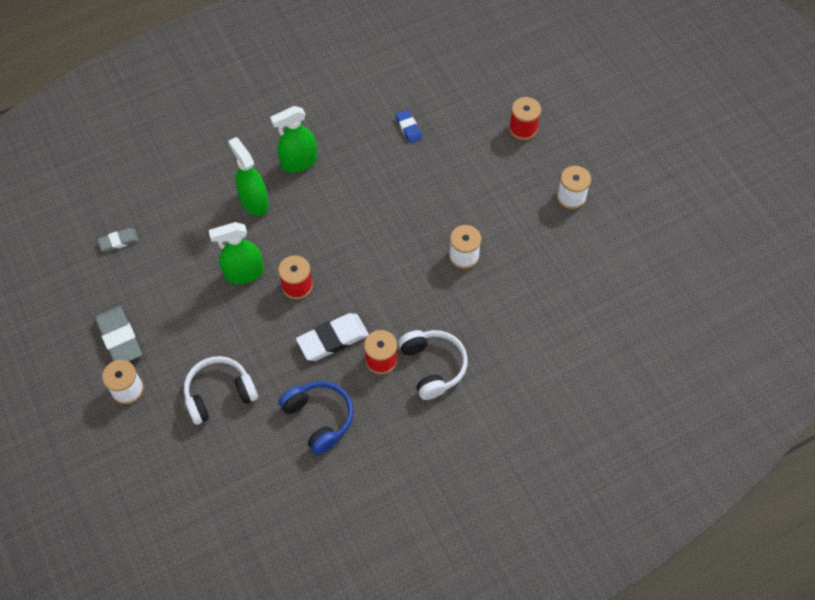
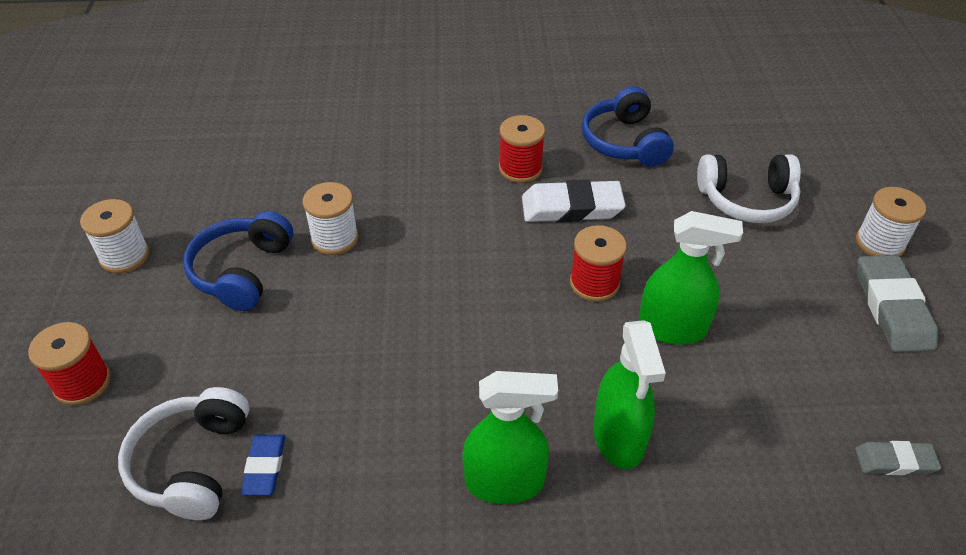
camera: 155 degrees left, 15 degrees down
(433, 366) = (461, 144): white headphones -> white headphones (192, 463)
(499, 214) = (242, 271): none -> blue headphones

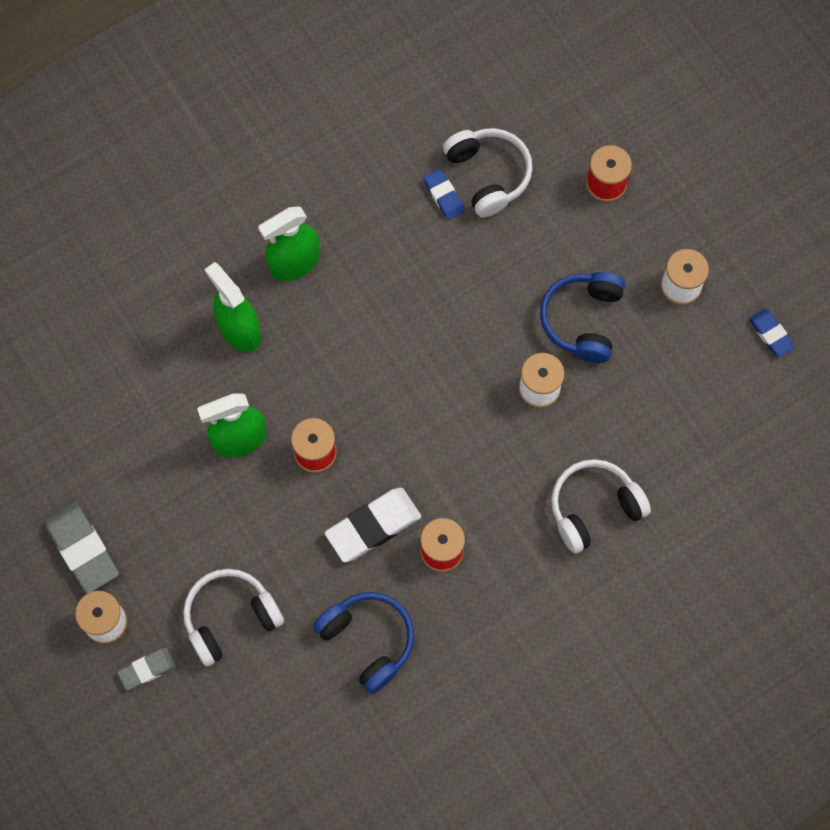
camera: 150 degrees right, 25 degrees up
(98, 187) = (771, 334): none -> blue eraser
(242, 271) = (582, 320): blue headphones -> blue headphones turned 150 degrees counterclockwise
(368, 144) = (594, 508): none -> white headphones
(895, 461) = (58, 406): grey eraser -> grey eraser (147, 669)

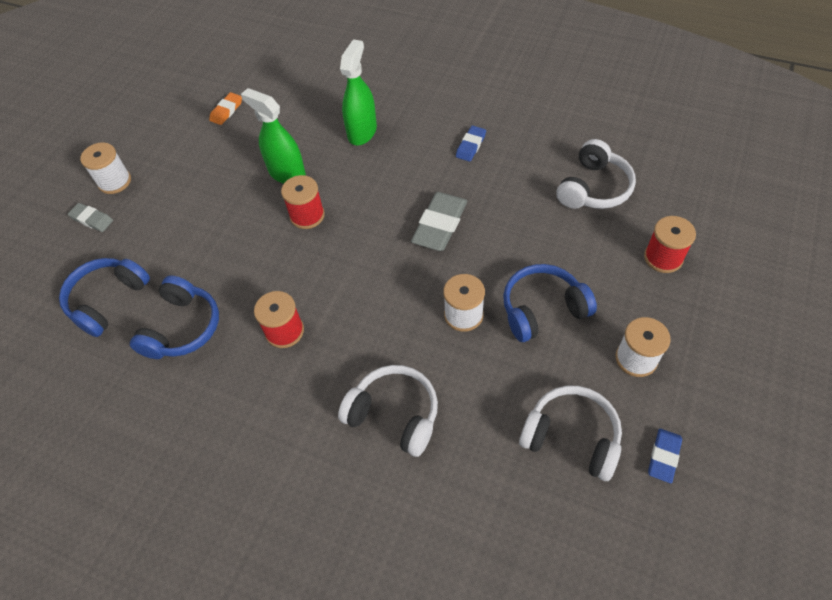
camera: 60 degrees right, 15 degrees down
(83, 549) = (159, 145): grey eraser -> grey eraser (440, 225)
(84, 449) = (226, 111): none -> orange eraser
(230, 618) = (154, 240): white headphones -> white headphones (571, 437)
(278, 697) = (108, 300): none -> blue headphones
(294, 263) = (431, 131): green spray bottle -> none
(373, 526) = (275, 279): white eraser -> none
(443, 196) = (553, 174): blue eraser -> blue eraser (470, 145)

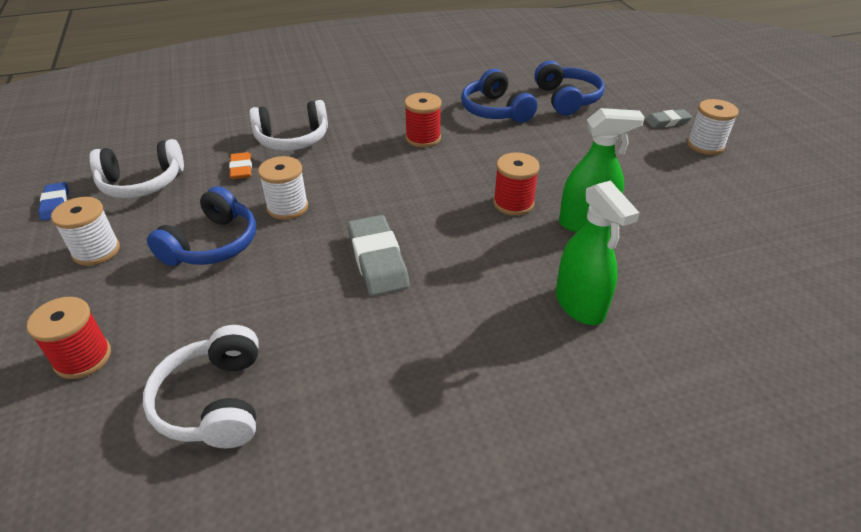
camera: 135 degrees right, 15 degrees down
(226, 111) = (748, 242): orange eraser -> orange eraser (241, 168)
(470, 145) = (431, 366): blue eraser -> none

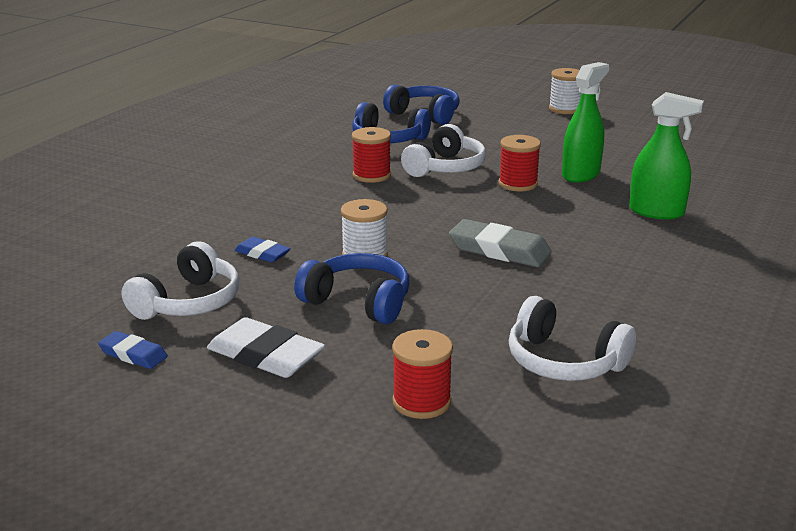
camera: 45 degrees left, 15 degrees down
(96, 251) = (265, 355): white spool -> white eraser
(212, 244) = (358, 302): blue headphones -> blue headphones turned 45 degrees counterclockwise
(241, 168) = (262, 253): orange eraser -> blue eraser
(292, 139) = (261, 218): white headphones -> white headphones (445, 168)
(667, 121) = (517, 104): grey eraser -> none

